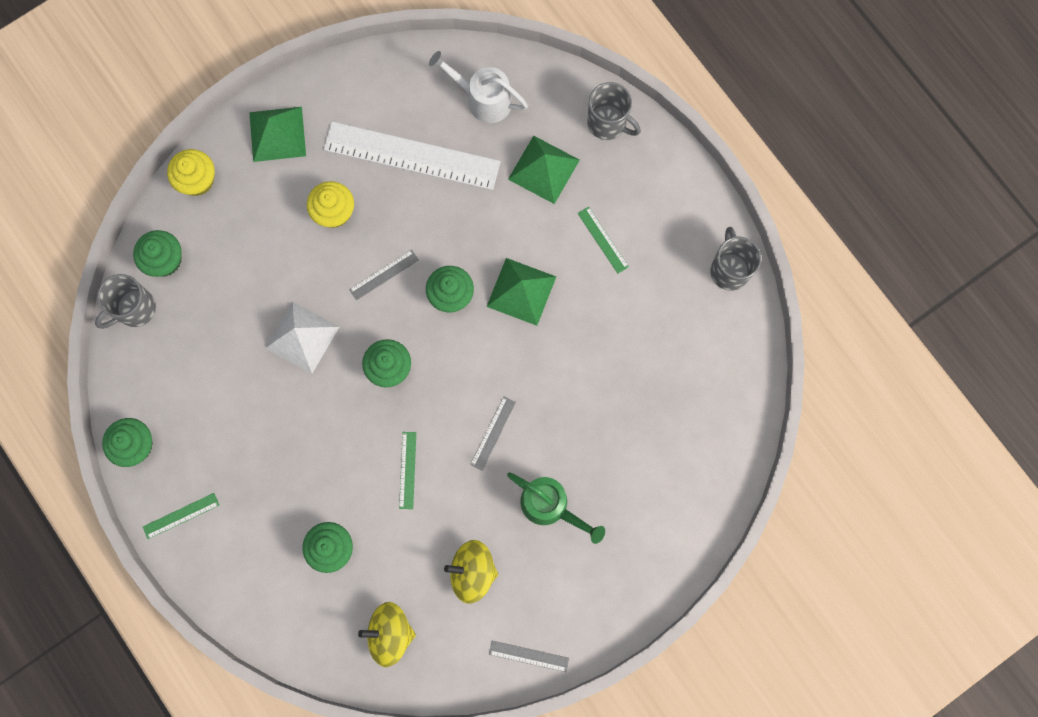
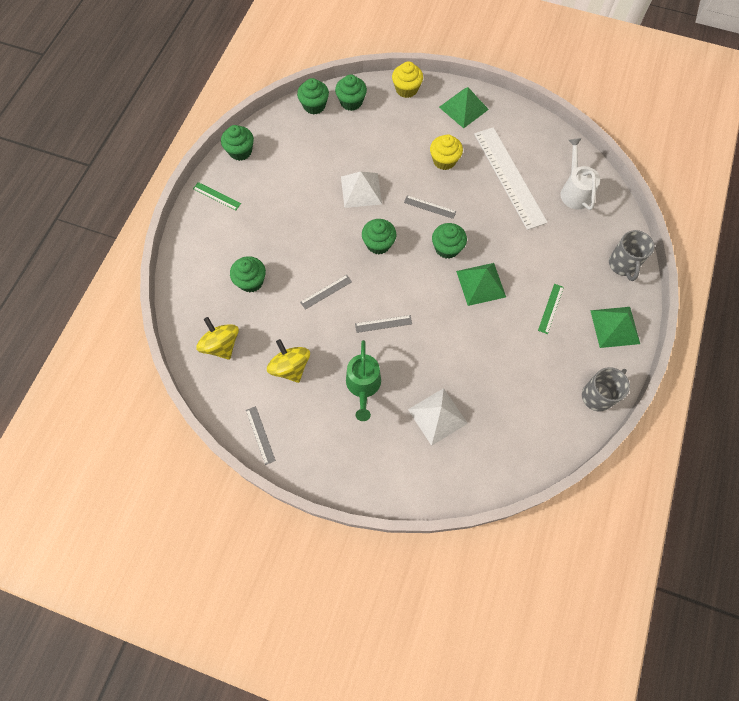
camera: 55 degrees right, 10 degrees down
(135, 309) = (314, 105): grey mug -> green cupcake
(407, 470) = (326, 292): green ruler -> grey ruler
(544, 169) = (563, 248): green pyramid -> green pyramid (615, 327)
(638, 451) = (437, 416): none -> white pyramid

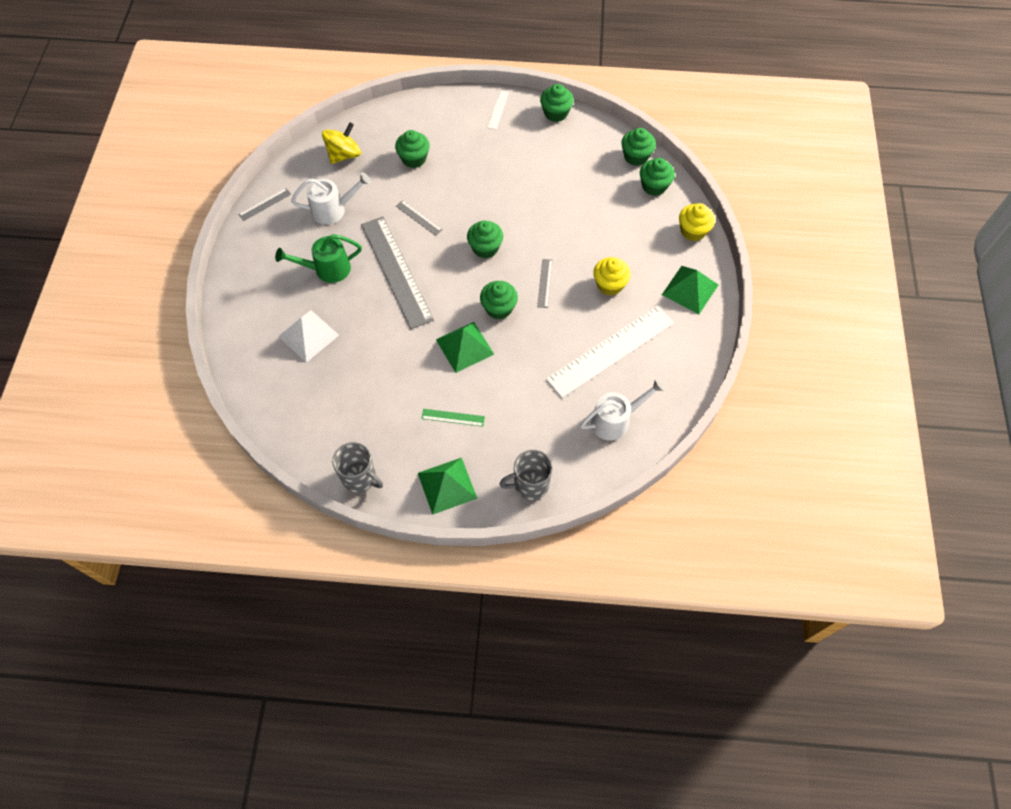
camera: 75 degrees right, 5 degrees down
(217, 196) = (498, 109): green ruler -> white ruler
(290, 367) = (334, 210): yellow spinning top -> white watering can
(361, 190) = (545, 219): white pyramid -> none
(383, 324) = (396, 271): grey ruler -> grey ruler, size x2.39

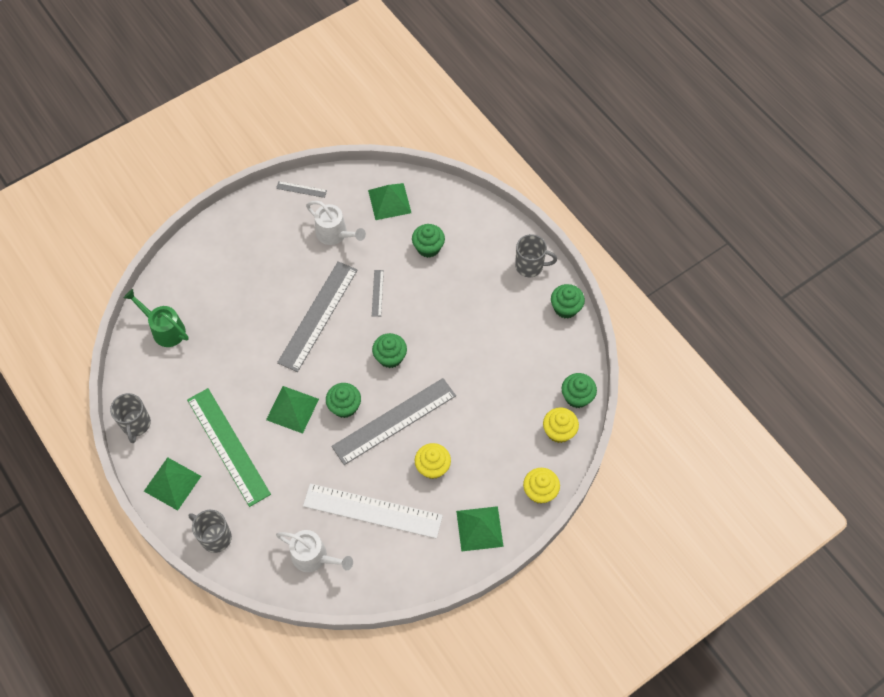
camera: 50 degrees right, 0 degrees up
(308, 335) = (218, 304): white pyramid -> none
(326, 269) = (281, 271): green watering can -> green watering can (164, 329)
(344, 155) = (389, 201): yellow spinning top -> green pyramid
(453, 417) = (228, 446): green ruler -> green ruler, size x2.39
(498, 109) = (530, 266): white ruler -> grey mug
(545, 283) = (394, 421): grey ruler -> grey ruler, size x2.39
(654, 186) = (559, 431): green cupcake -> yellow cupcake

